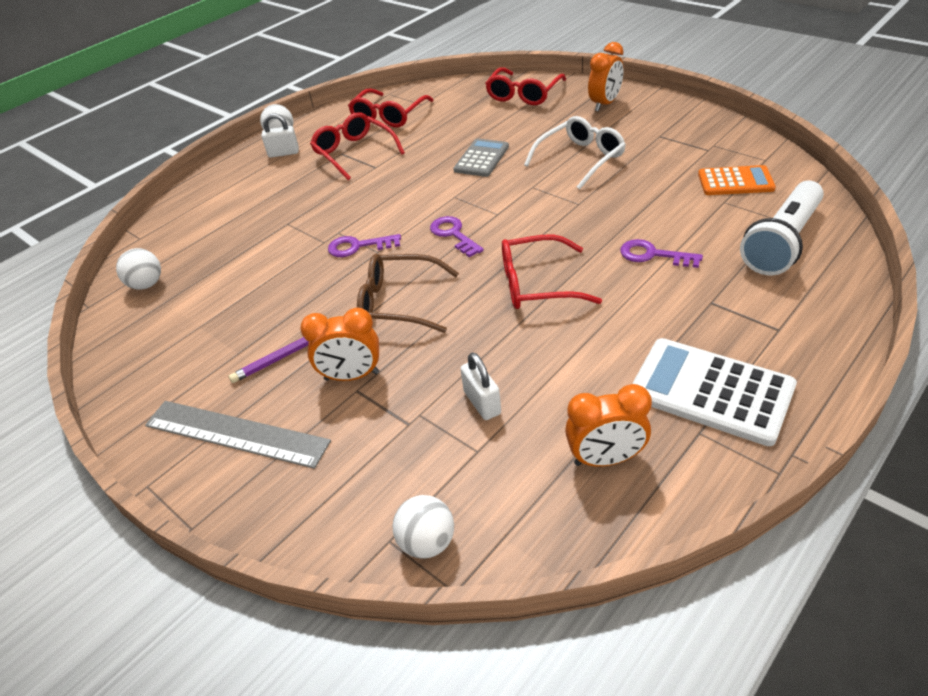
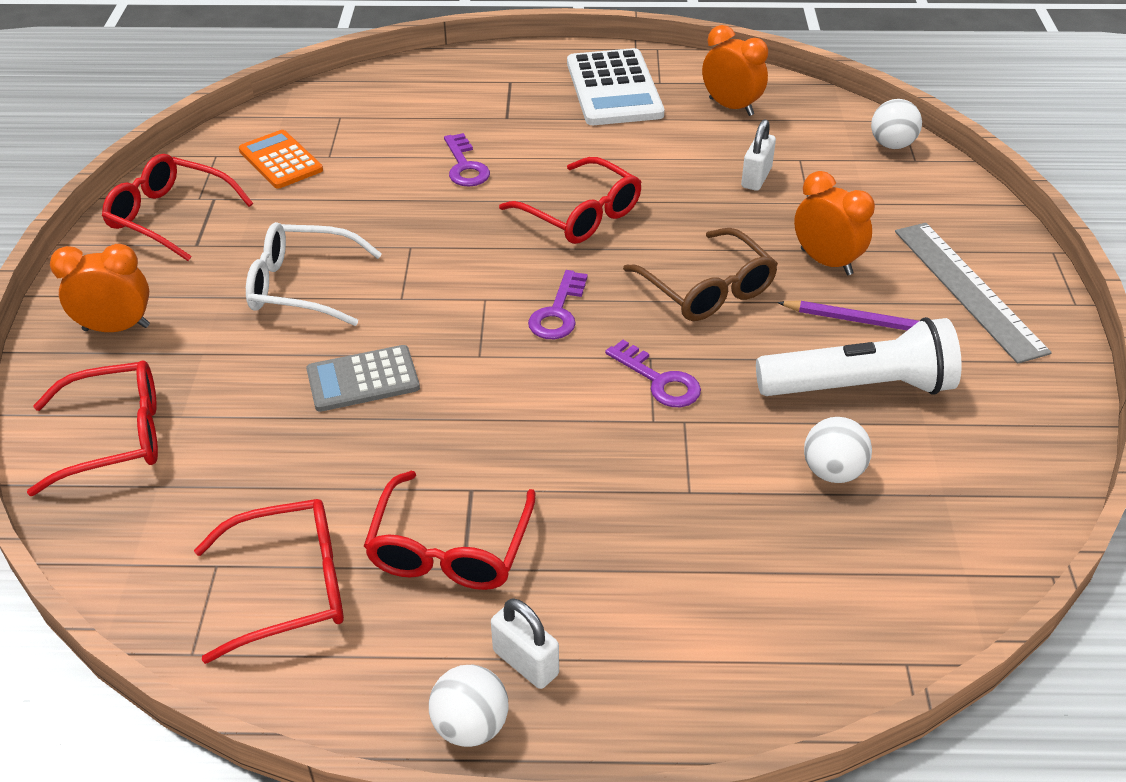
camera: 135 degrees left, 0 degrees up
(147, 284) = (950, 546): white ball -> white ball (832, 472)
(700, 133) = (170, 216): none -> red glasses
(782, 242) = (380, 108): white flashlight -> white flashlight (859, 387)

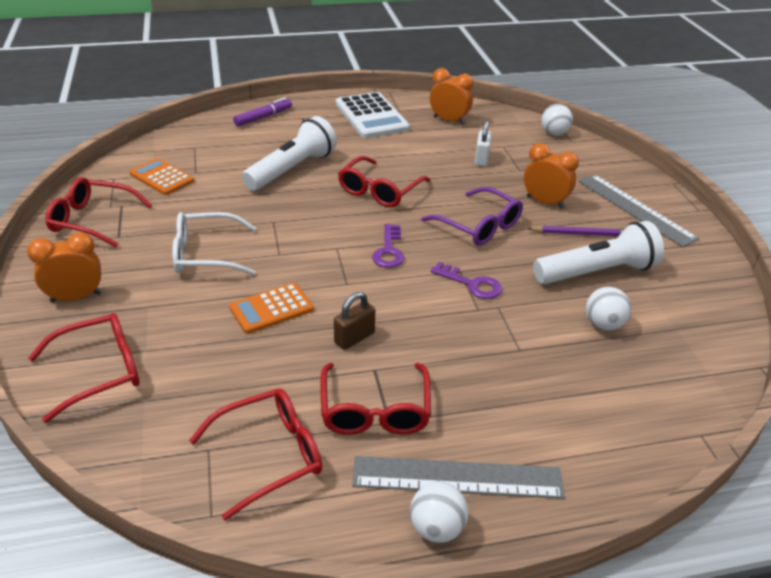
camera: 15 degrees left, 5 degrees down
(363, 379) = (271, 309): grey calculator -> orange calculator
(453, 76) = (263, 117): none -> purple marker
(460, 439) = (354, 338): none -> brown padlock
(465, 166) = (292, 169): purple key -> white flashlight
(525, 662) = (457, 478): white padlock -> grey ruler
(580, 214) = (380, 190): red glasses -> red glasses turned 90 degrees clockwise
(707, 289) = (479, 226): brown glasses -> purple glasses

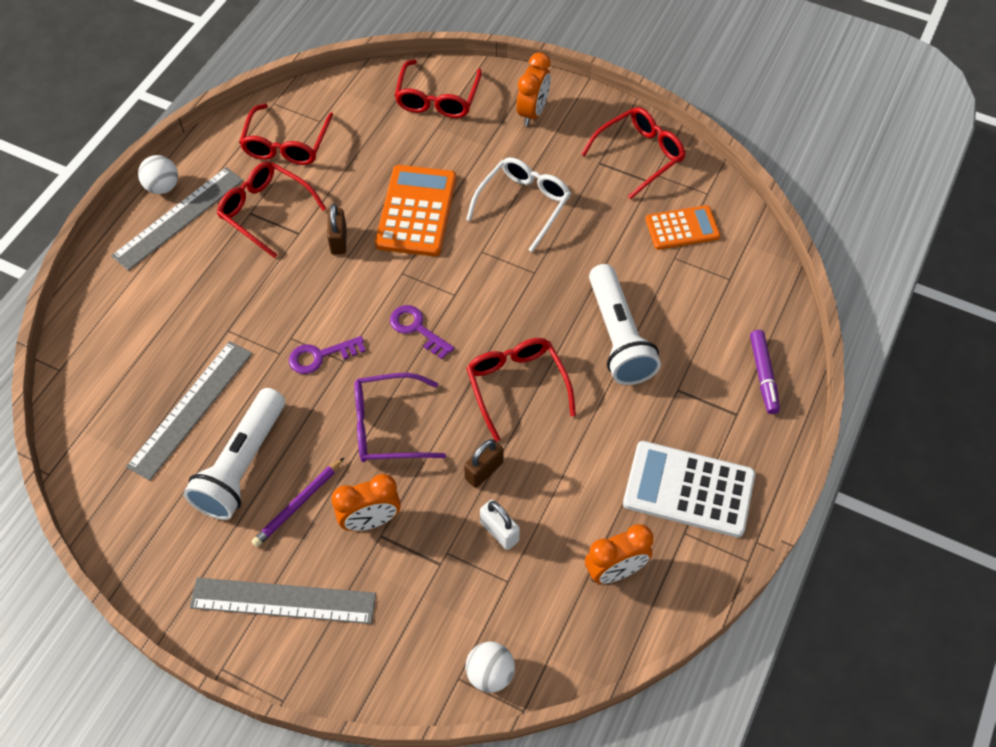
camera: 130 degrees right, 20 degrees up
(271, 309) = (416, 211): orange calculator -> orange calculator, size x1.57
(454, 178) = (484, 471): none -> brown padlock
(603, 324) = (191, 408): white ball -> grey ruler

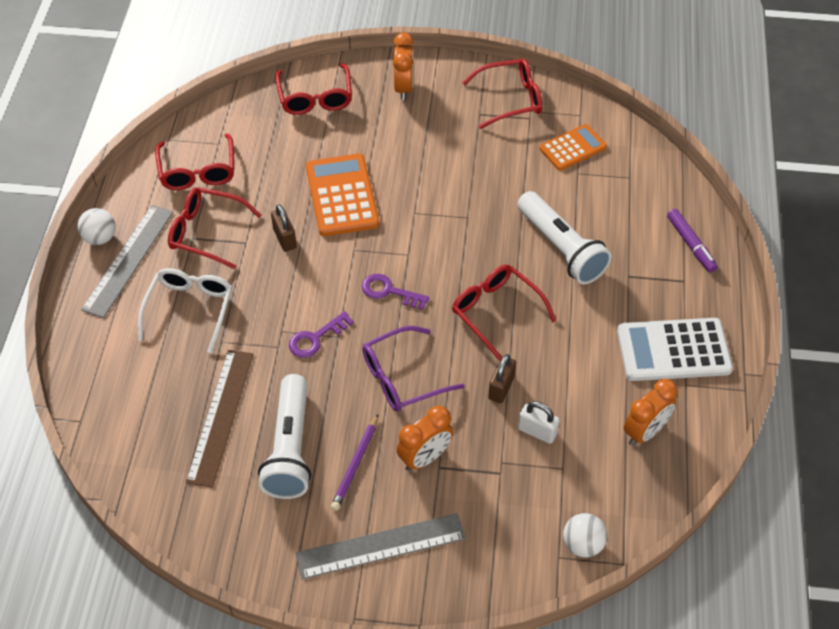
camera: 20 degrees left, 5 degrees down
(191, 408) = (220, 416): grey ruler -> brown ruler
(523, 205) = (432, 165): white glasses -> white glasses (189, 310)
(639, 155) = (510, 99): red glasses -> red glasses turned 45 degrees clockwise

